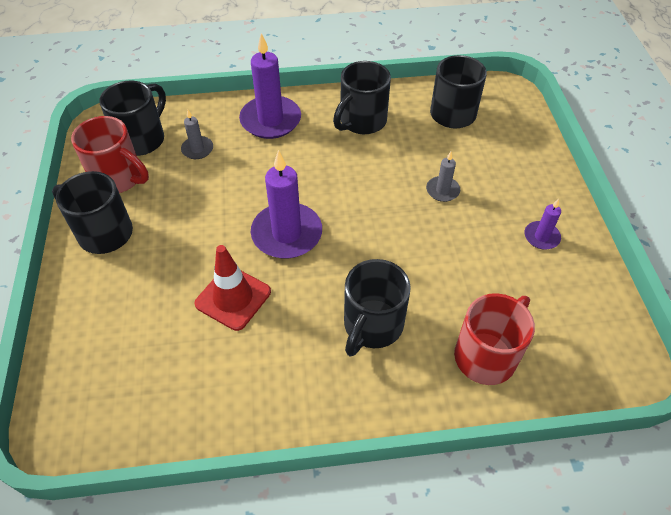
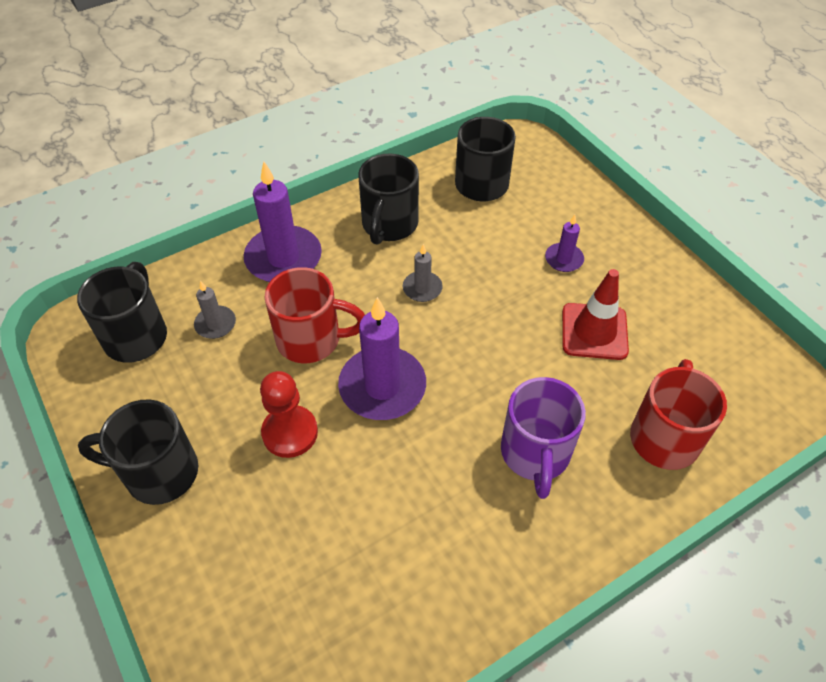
camera: 25 degrees left, 0 degrees up
(119, 178) = (136, 396): red mug -> red mug (311, 339)
(203, 240) = (290, 432): none -> red pawn
(233, 298) = (366, 487): red traffic cone -> red traffic cone (594, 331)
(372, 326) = (535, 454): black mug -> purple mug
(442, 190) = (520, 274): grey candle -> grey candle (422, 288)
(541, 237) = (644, 289): purple candle -> purple candle (564, 259)

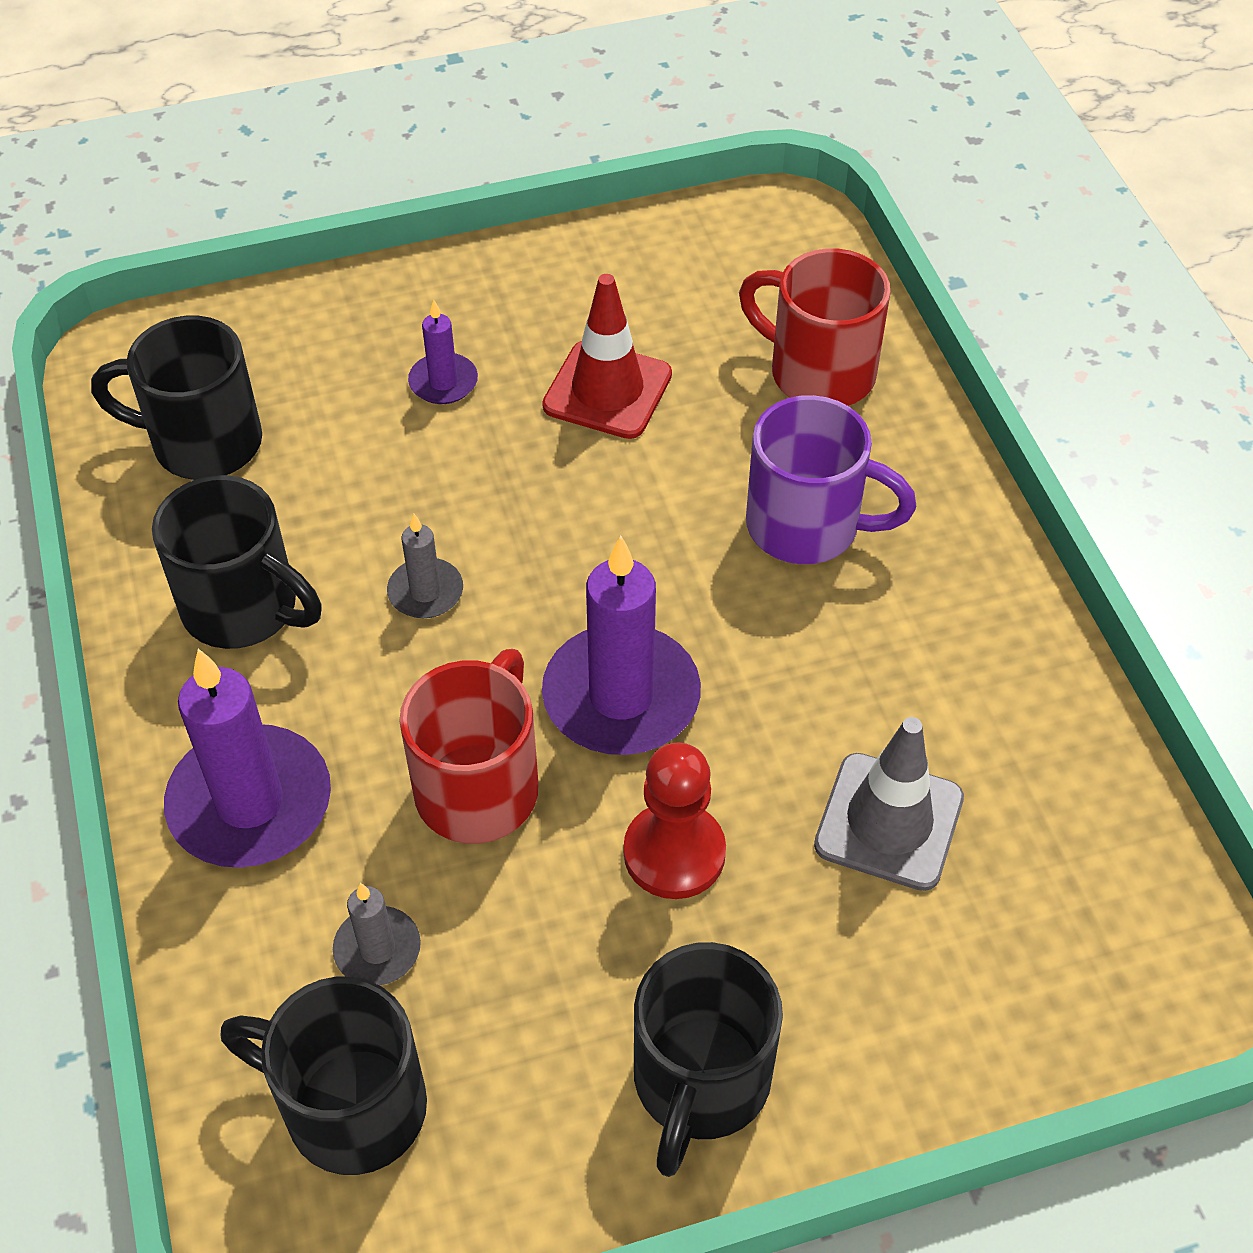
camera: 75 degrees left, 0 degrees up
(332, 538) = (889, 822): none -> grey traffic cone

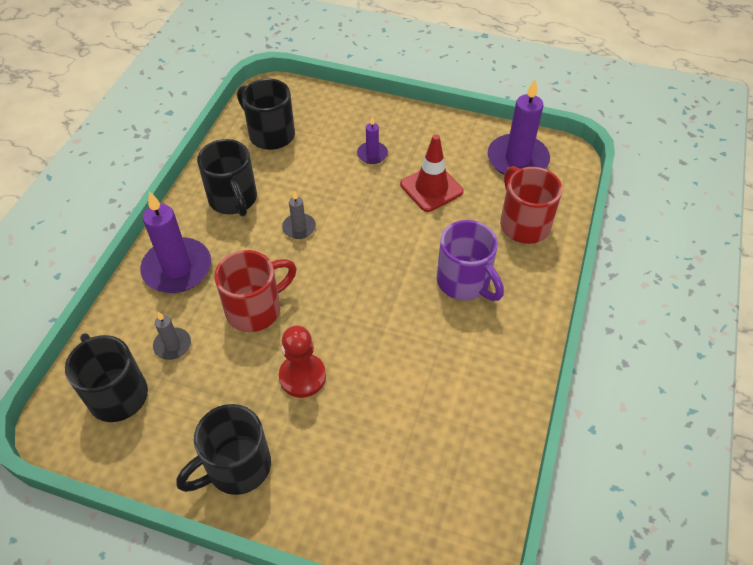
camera: 35 degrees right, 0 degrees up
(621, 696) = (335, 306): purple candle -> purple candle (517, 159)
(889, 822) = (394, 416): grey traffic cone -> none

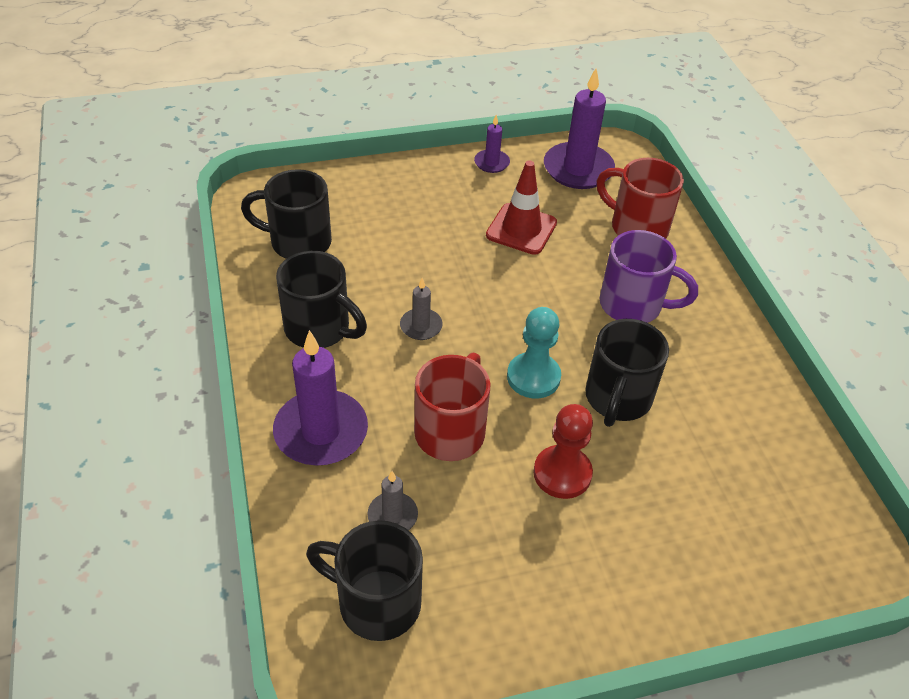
camera: 35 degrees left, 5 degrees down
(236, 467) = (579, 601): black mug -> black mug (617, 399)
(343, 299) = (533, 377): none -> turquoise pawn
(372, 154) = (431, 219): purple candle -> purple candle (491, 163)

